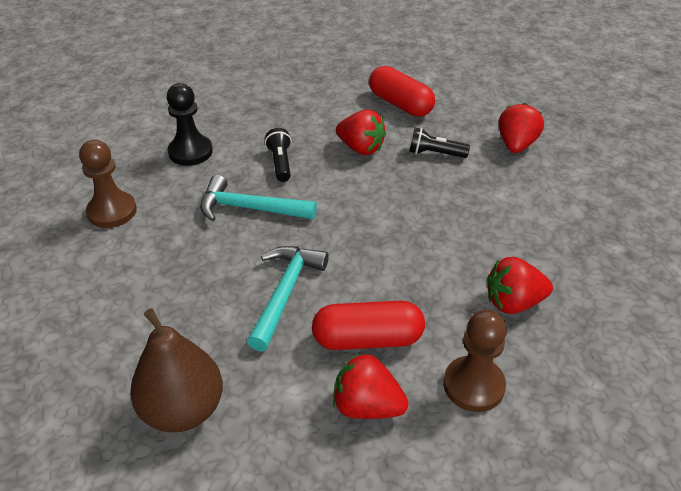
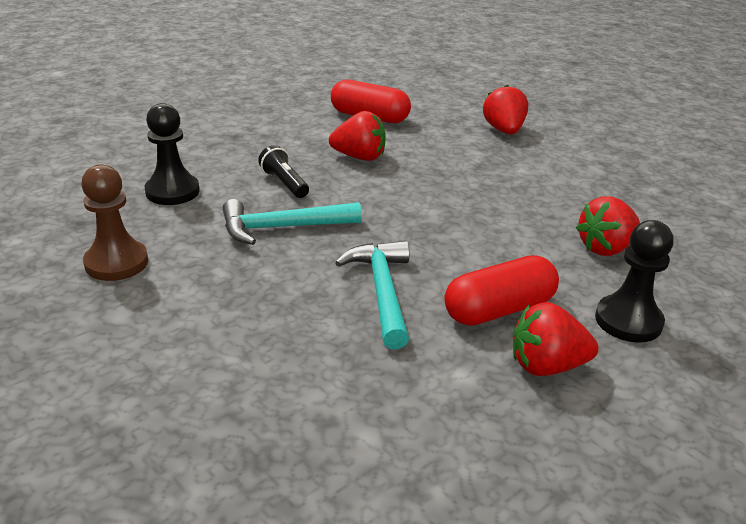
camera: 25 degrees left, 10 degrees down
(183, 409) = (355, 426): brown pear -> none
(435, 153) = (436, 149): black flashlight -> none
(473, 385) = (628, 321): brown pawn -> black pawn

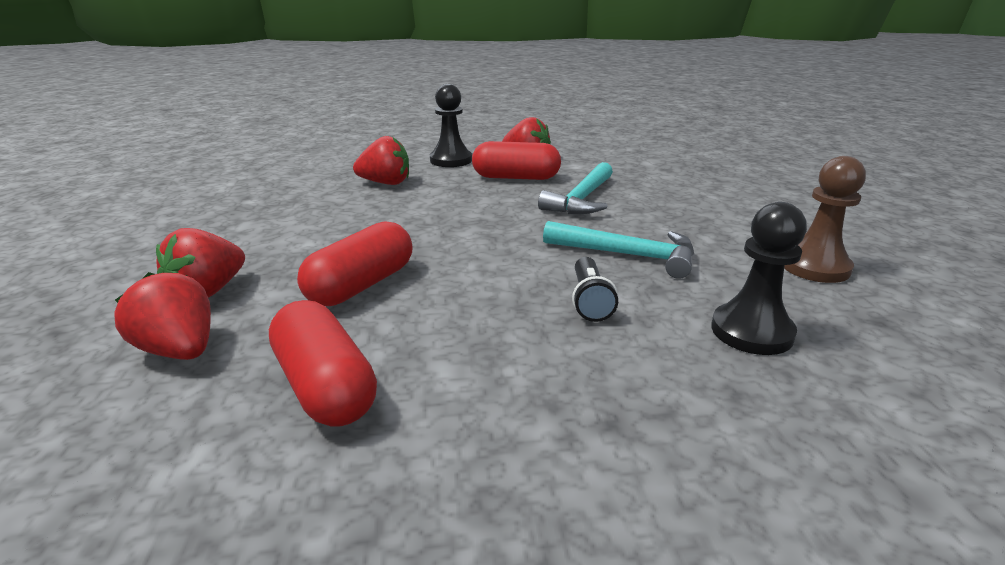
camera: 145 degrees left, 5 degrees down
(359, 157) = (454, 309): red strawberry -> red strawberry (180, 350)
(432, 155) = (361, 285): none -> red capsule

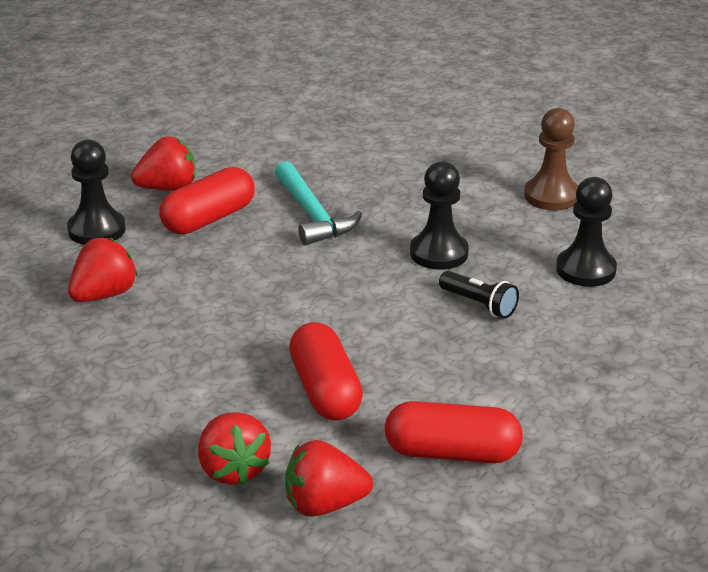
camera: 50 degrees left, 5 degrees up
(627, 255) = (439, 253): turquoise hammer -> black pawn

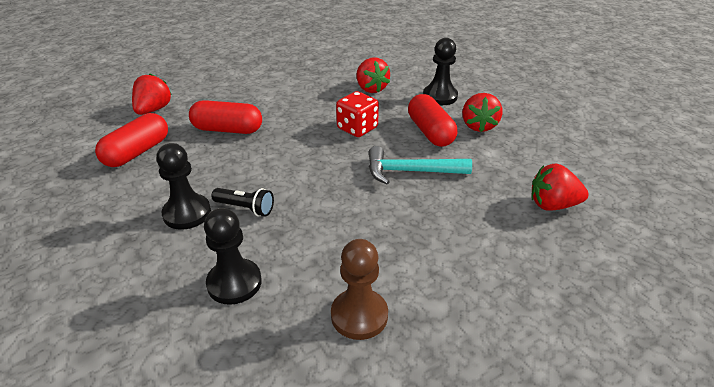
camera: 115 degrees right, 5 degrees up
(233, 470) = (203, 95): red strawberry -> red strawberry (552, 205)
(238, 276) = (357, 128): none -> red dice
(439, 253) = (320, 212): black pawn -> black pawn (187, 213)
(479, 304) = (245, 208): black flashlight -> black flashlight turned 135 degrees counterclockwise

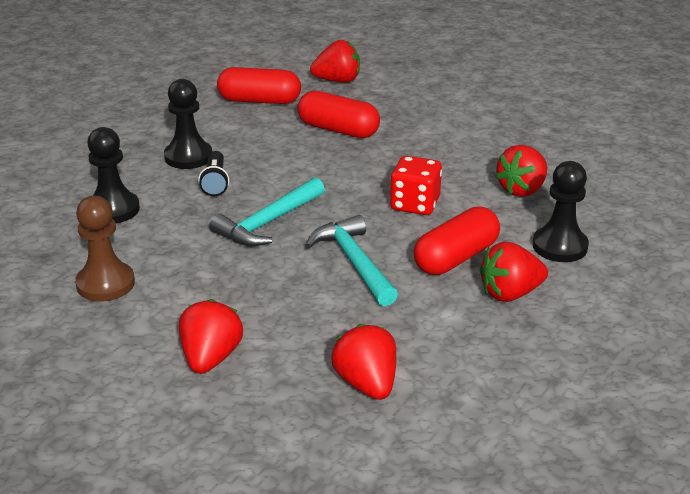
camera: 65 degrees right, 5 degrees down
(227, 129) = (338, 130): red capsule -> red capsule turned 45 degrees counterclockwise
(330, 196) = (268, 223): none -> turquoise hammer
(499, 272) = (210, 358): none -> red strawberry

